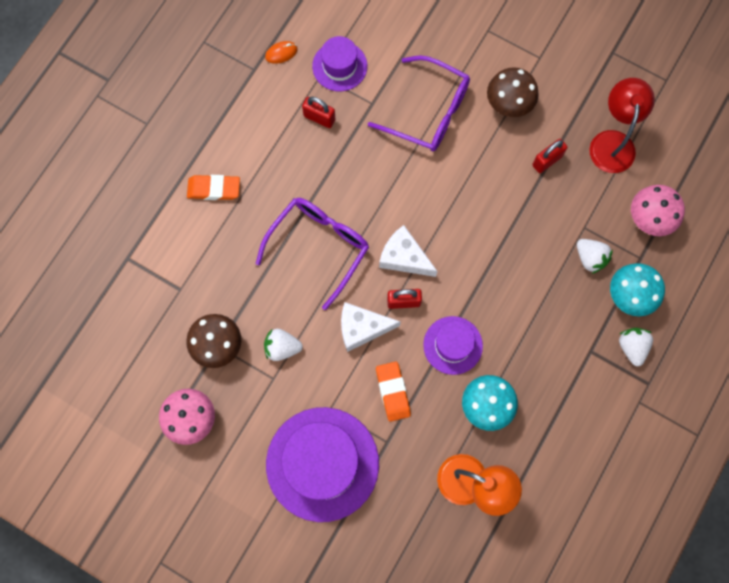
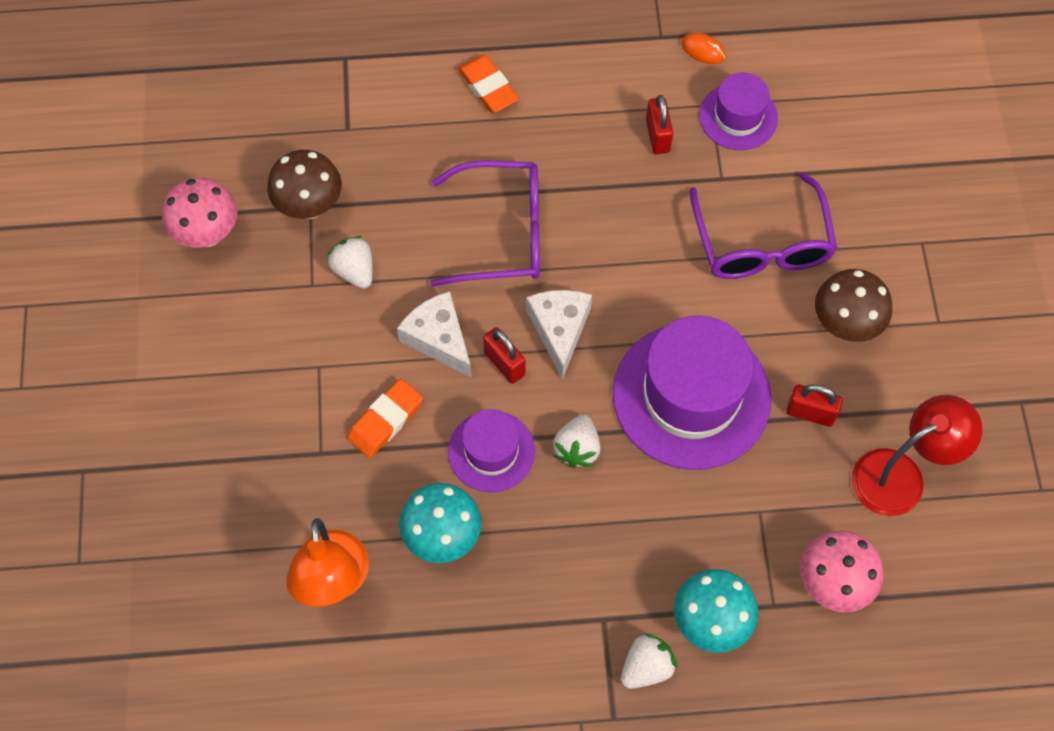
camera: 55 degrees right, 10 degrees down
(322, 464) = (247, 399): purple hat -> purple hat (691, 396)
(590, 258) = (724, 543): white strawberry -> white strawberry (577, 448)

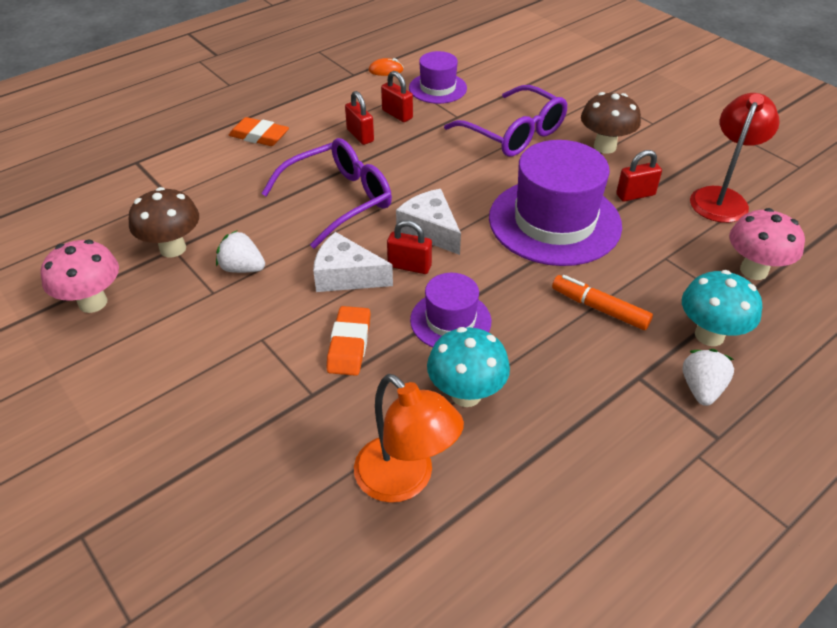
camera: 35 degrees left, 20 degrees down
(577, 448) = (511, 287): white strawberry -> none
(592, 148) = (360, 135): none -> red padlock
(637, 526) = (599, 308): none -> orange marker

